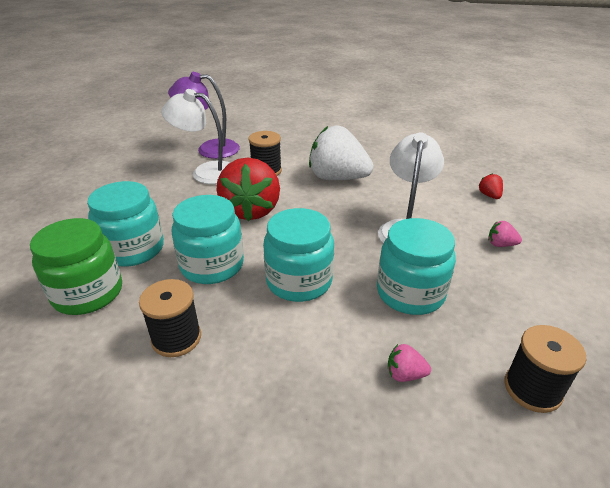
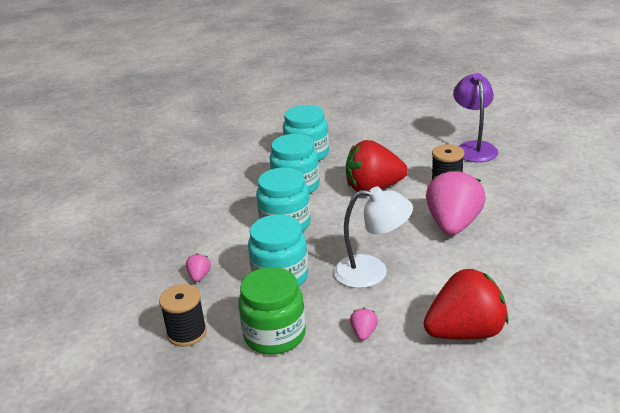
camera: 85 degrees right, 5 degrees down
(88, 293) = (261, 152): green jar -> green jar (275, 335)
(176, 338) = (226, 190): black spool -> none
(206, 172) = (428, 155): white lamp -> none
(337, 178) = (453, 225): white strawberry -> pink strawberry
(489, 195) = (465, 332): red strawberry -> red strawberry, size x2.49

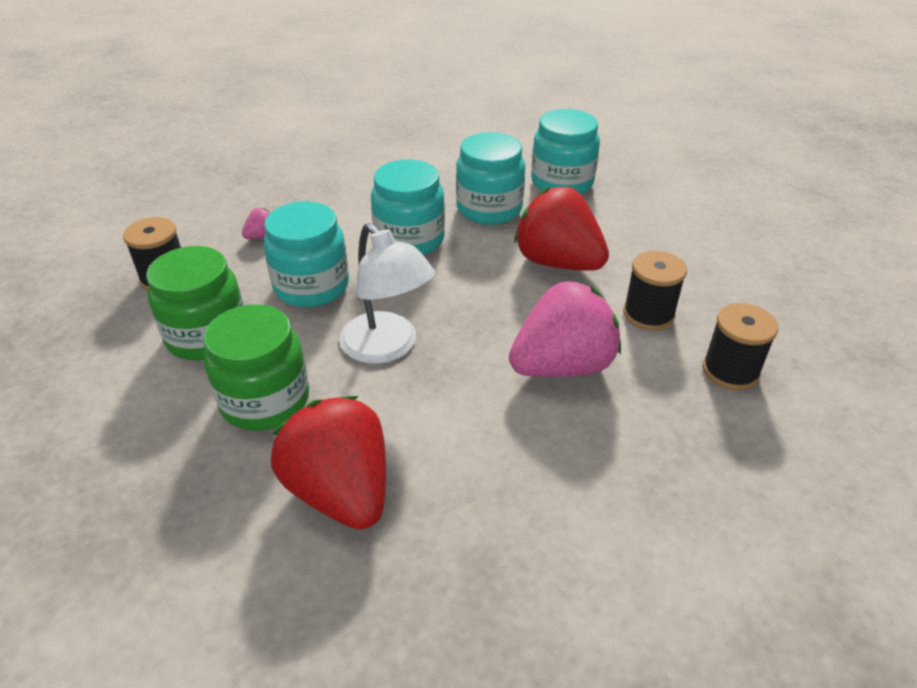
camera: 45 degrees right, 10 degrees up
(364, 333) = (265, 400): pink strawberry -> green jar
(465, 332) = (341, 491): red strawberry -> red strawberry turned 150 degrees counterclockwise
(474, 148) = (770, 295): purple lamp -> none
(509, 183) = (730, 371): none -> black spool

